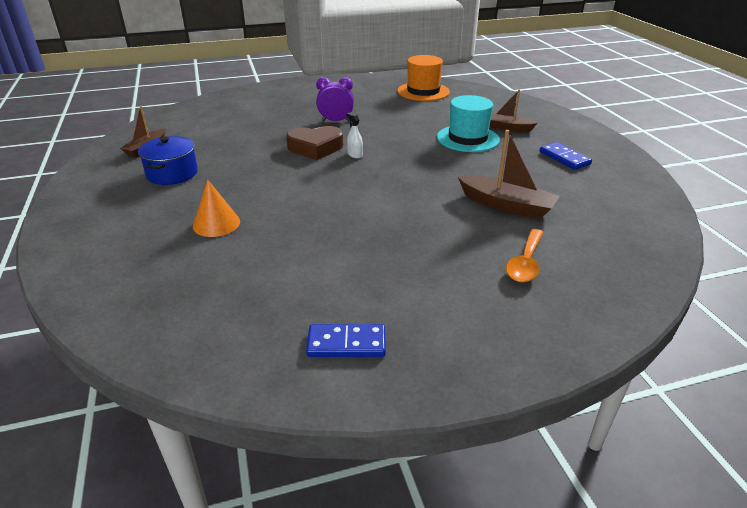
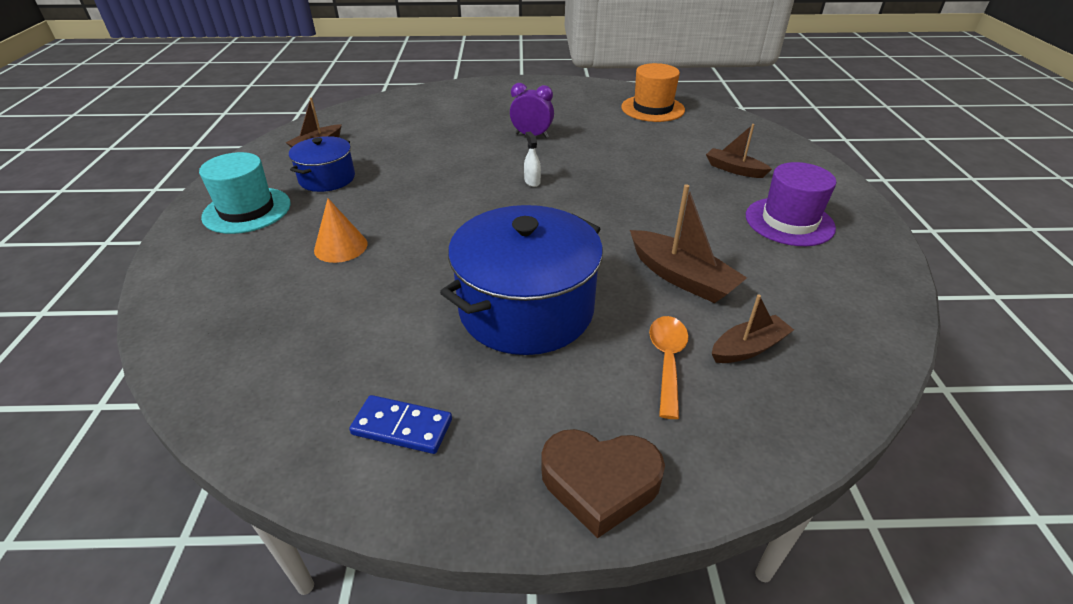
camera: 15 degrees right, 5 degrees up
(315, 148) = (492, 167): brown heart -> brown heart (600, 483)
(400, 245) = (526, 309): none -> blue pot
(467, 138) = (677, 178): turquoise hat -> turquoise hat (247, 210)
(525, 263) = (667, 361): orange spoon -> orange spoon turned 150 degrees clockwise
(564, 158) = (789, 221): blue domino -> purple hat
(577, 245) = (748, 348): none -> brown boat

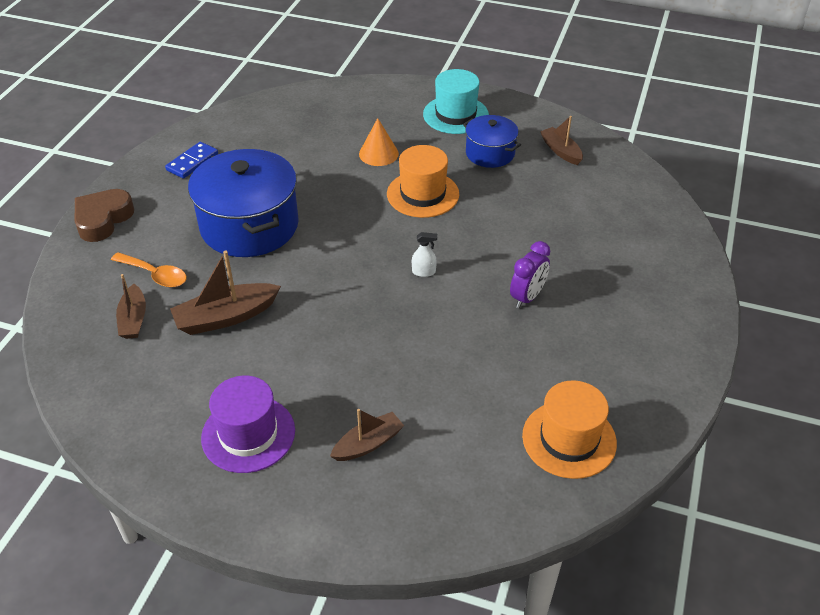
camera: 110 degrees right, 5 degrees up
(413, 203) = (423, 194): none -> orange hat

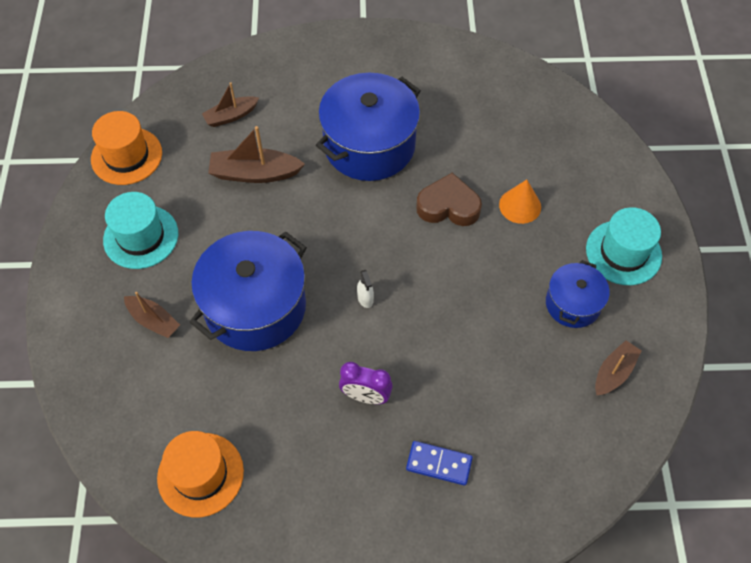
camera: 70 degrees right, 15 degrees up
(103, 219) = (333, 45): brown heart -> brown heart (448, 206)
(155, 275) = (283, 107): orange spoon -> none
(192, 162) = (434, 70): blue domino -> blue domino (439, 464)
(225, 317) = (254, 173): brown boat -> brown boat turned 45 degrees counterclockwise
(248, 434) = (141, 237): purple hat -> turquoise hat
(393, 353) = (255, 306): none -> blue pot
(423, 194) = (476, 263): orange hat -> orange hat (126, 156)

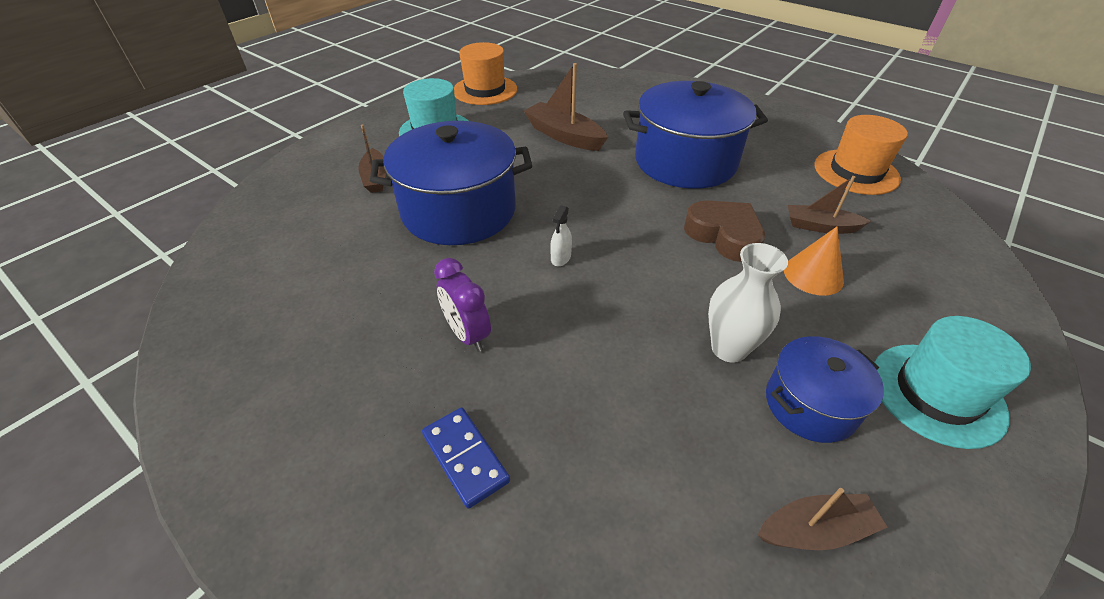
camera: 40 degrees right, 15 degrees down
(200, 474) = (257, 296): orange hat -> orange hat (856, 172)
(231, 116) = (585, 101): brown boat -> brown boat (820, 226)
(512, 297) = (728, 348): none -> white vase

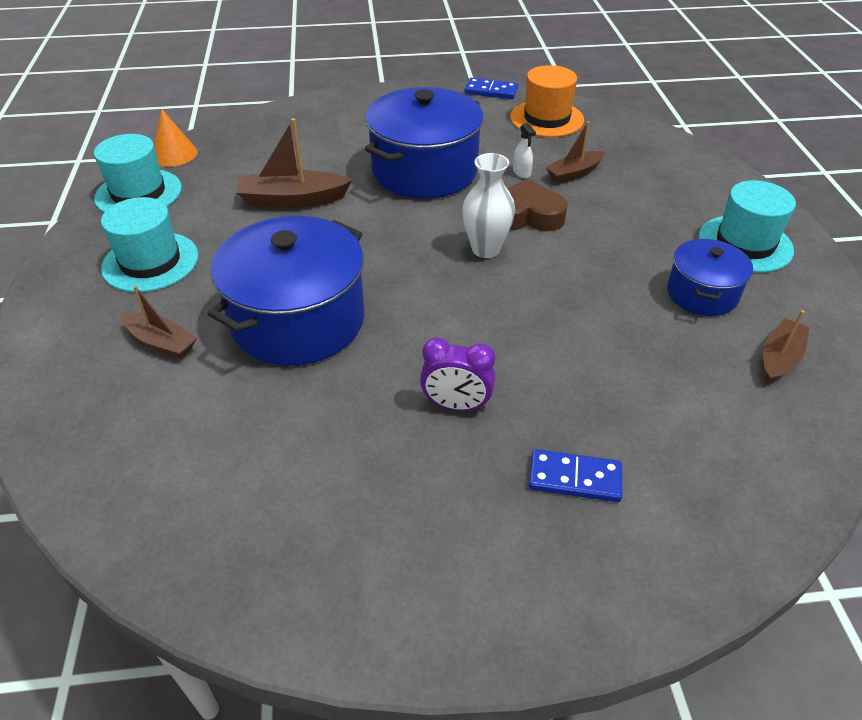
camera: 45 degrees left, 0 degrees up
(485, 90) = (138, 193): orange hat -> turquoise hat
(561, 258) = (440, 303): white spray bottle -> white spray bottle (522, 172)
(728, 348) = (625, 291): white vase -> white vase (486, 249)
(813, 275) = (610, 210): orange cone -> orange cone (174, 154)
(830, 129) = (491, 91): none -> blue domino

